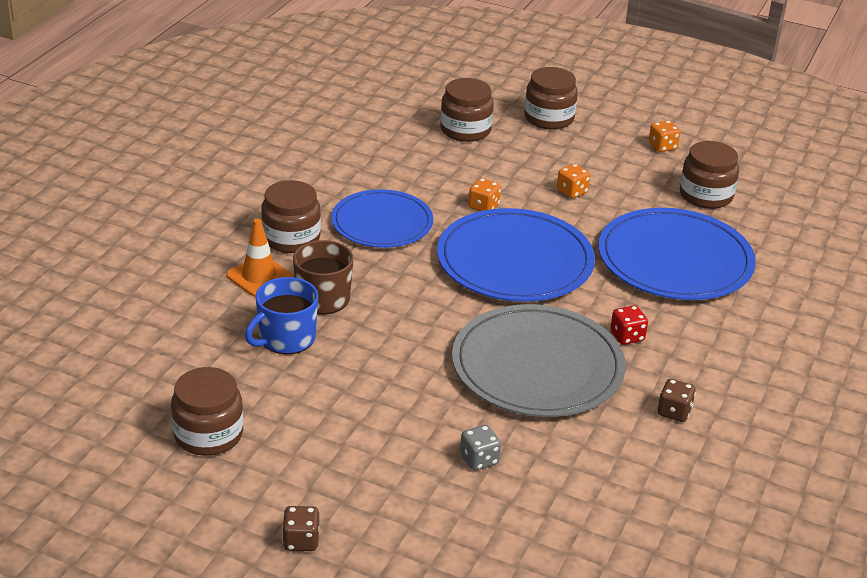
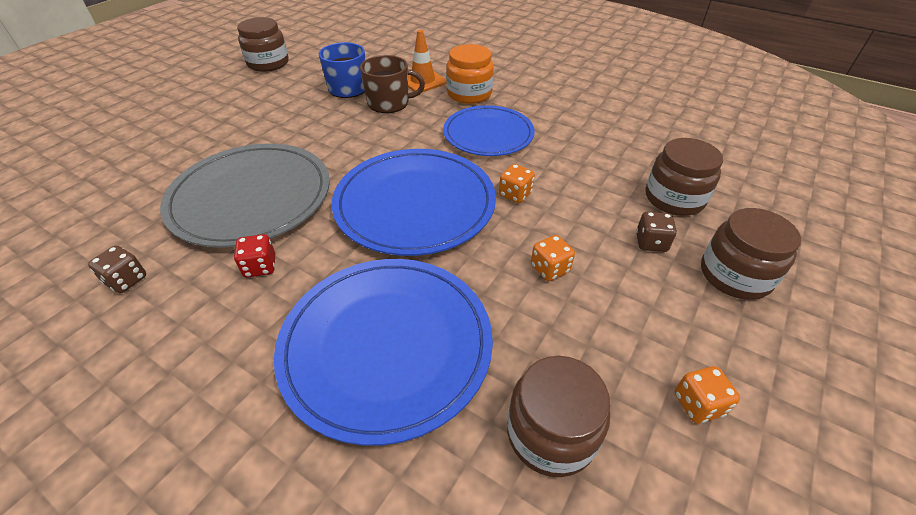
camera: 100 degrees right, 10 degrees up
(291, 238) = (469, 94): brown jar -> orange jar
(301, 541) = (156, 87): brown dice -> brown dice (651, 242)
(479, 459) = (166, 155): grey dice -> none

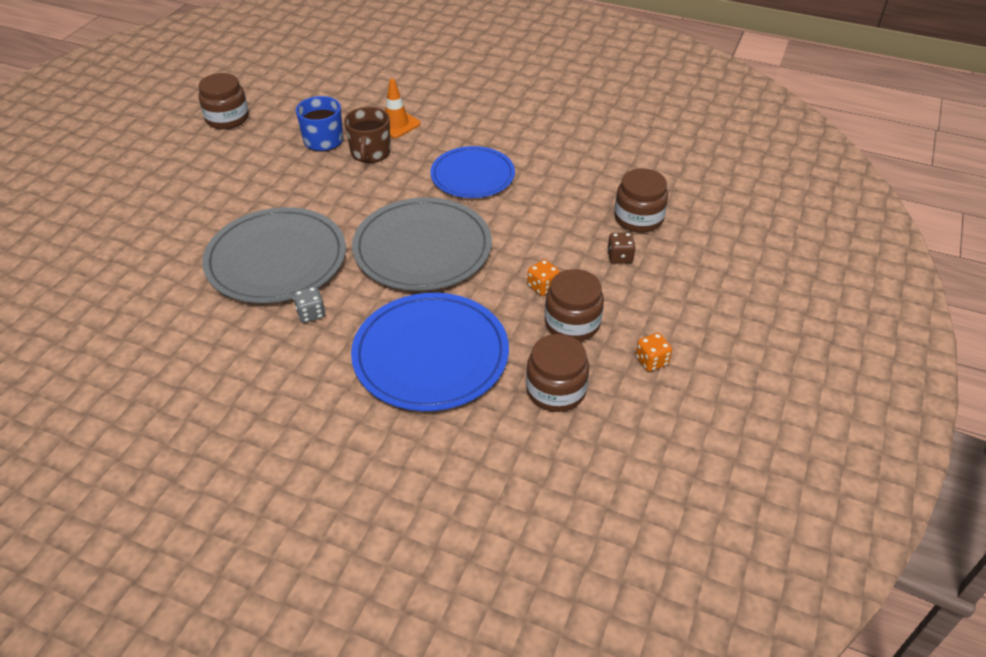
camera: 10 degrees left, 0 degrees up
(126, 280) = (205, 337): brown dice -> none
(260, 267) = (311, 314): red dice -> grey dice
(389, 103) = (370, 152): brown mug -> brown mug turned 105 degrees clockwise
(415, 204) = (422, 248): blue plate -> grey plate
(469, 94) = (446, 134): orange jar -> none
(515, 194) = (506, 230): orange dice -> none
(735, 275) = (682, 274): brown jar -> brown jar (572, 323)

